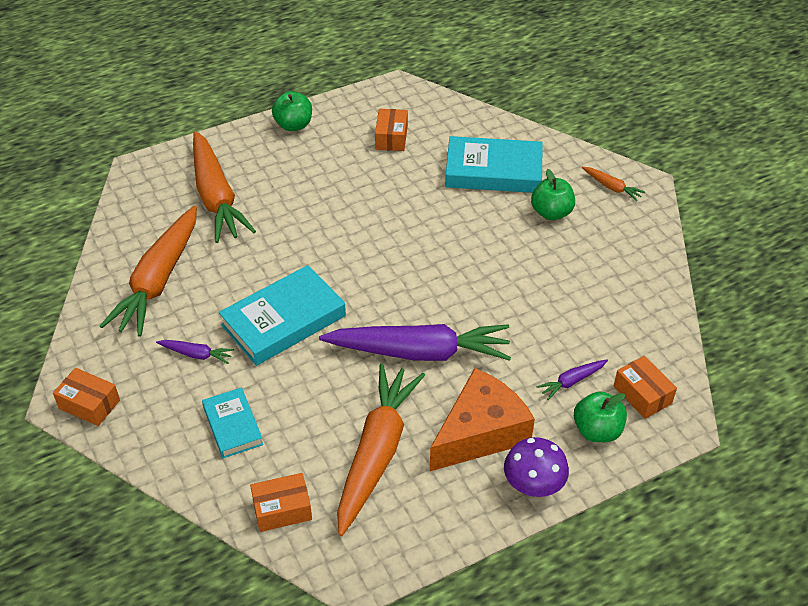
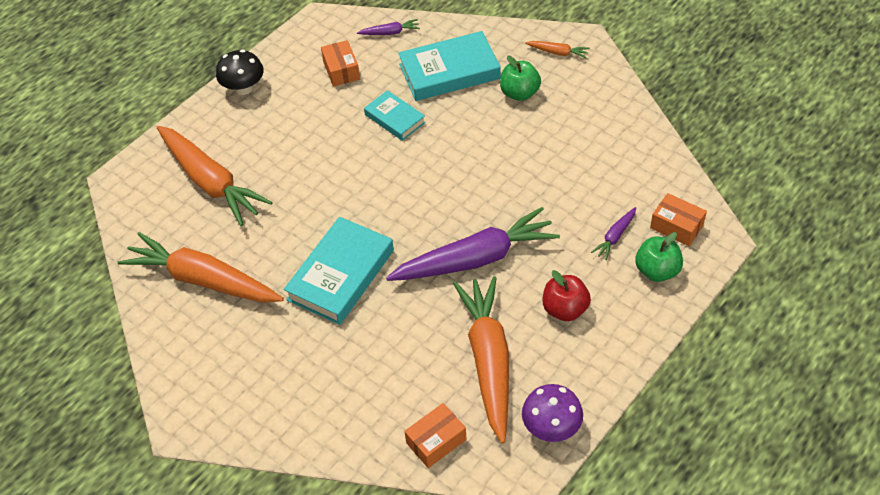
camera: 20 degrees left, 5 degrees up
(89, 404) = (208, 418): orange box -> none
(159, 280) = (203, 280): orange carrot -> orange carrot turned 120 degrees clockwise
(196, 354) = (280, 335): purple carrot -> purple carrot (390, 32)
(232, 426) = (350, 386): turquoise book -> turquoise book (394, 118)
(293, 125) = (243, 88): green apple -> black mushroom
(480, 433) = (565, 309): orange cheese -> red apple
(533, 485) = (631, 336): purple mushroom -> purple mushroom (551, 427)

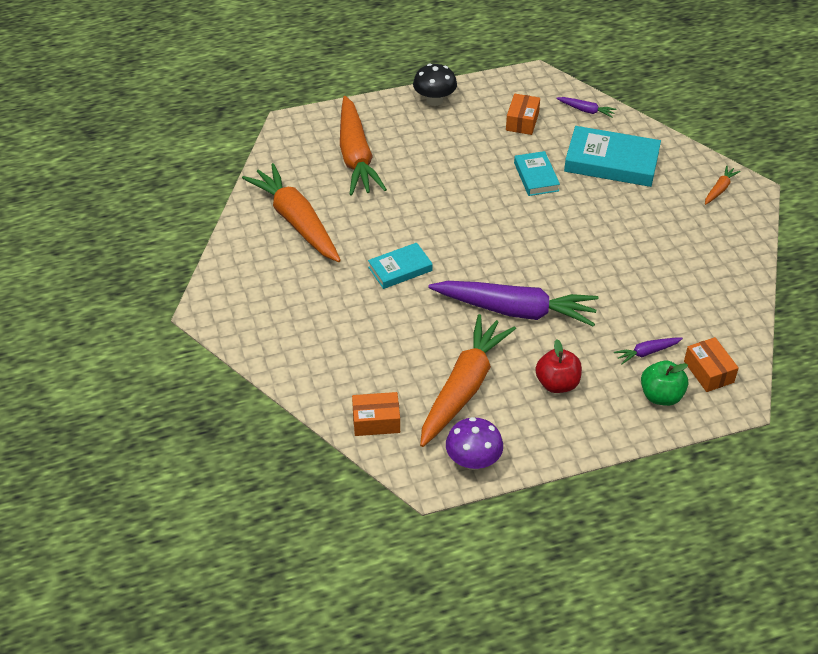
camera: 30 degrees right, 5 degrees down
(341, 275) = (400, 269): turquoise book -> turquoise book, size x0.58
(519, 93) = (658, 205): green apple -> none
(558, 52) = (719, 189): orange carrot -> orange carrot turned 105 degrees counterclockwise

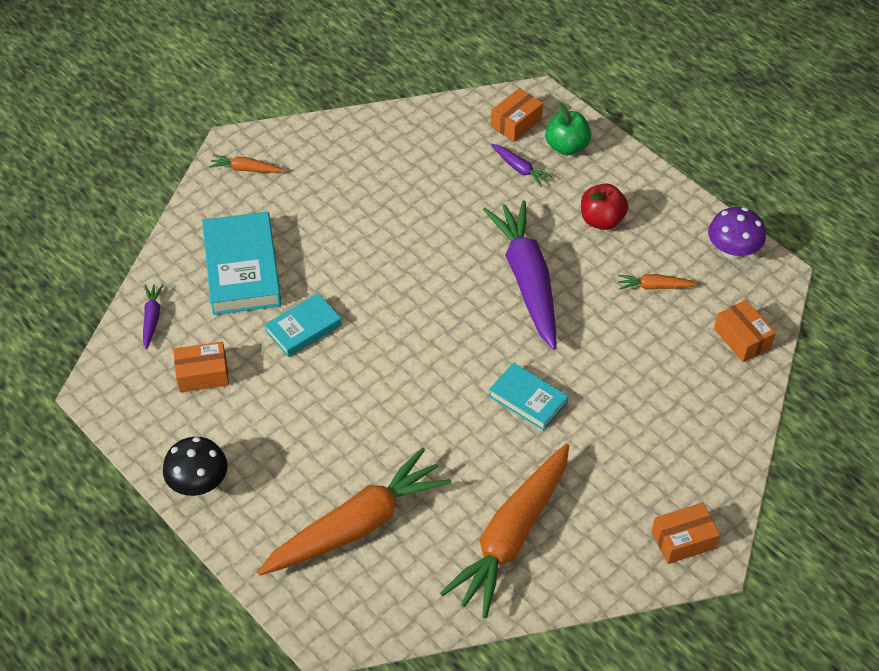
camera: 115 degrees left, 5 degrees up
(229, 304) = (683, 540): none -> orange box
(463, 388) = (655, 286): orange carrot -> orange carrot, size x0.42

